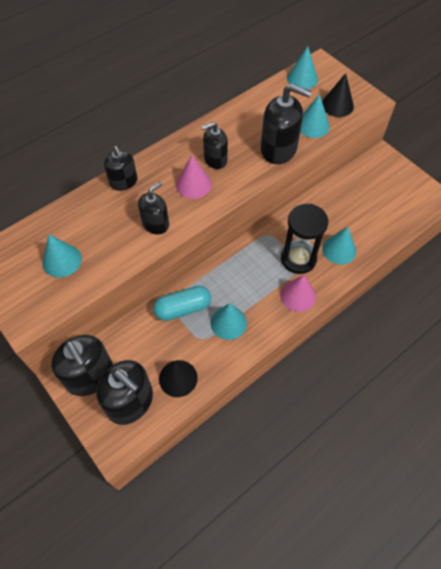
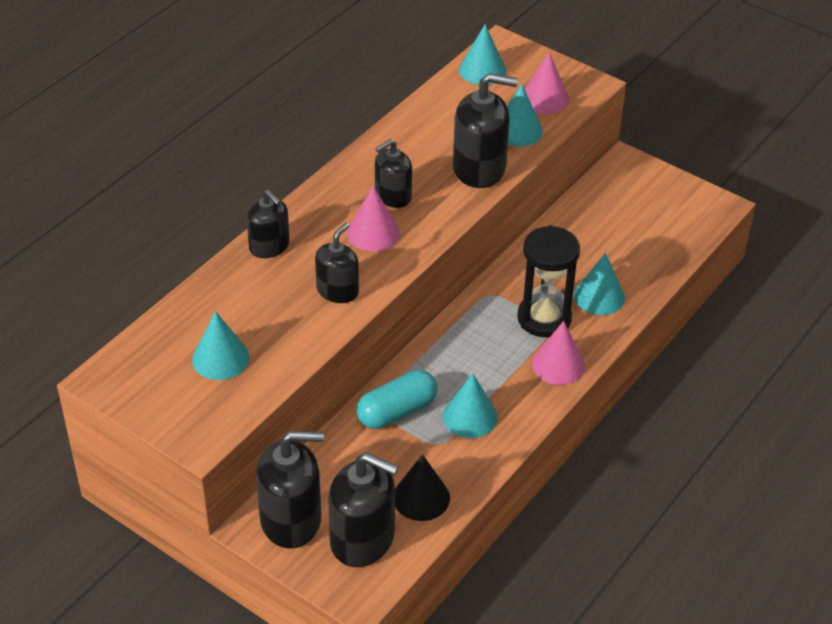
camera: 15 degrees left, 15 degrees down
(90, 376) = (291, 519): black soap dispenser -> black soap dispenser turned 45 degrees counterclockwise
(337, 105) = (544, 98): black cone -> pink cone

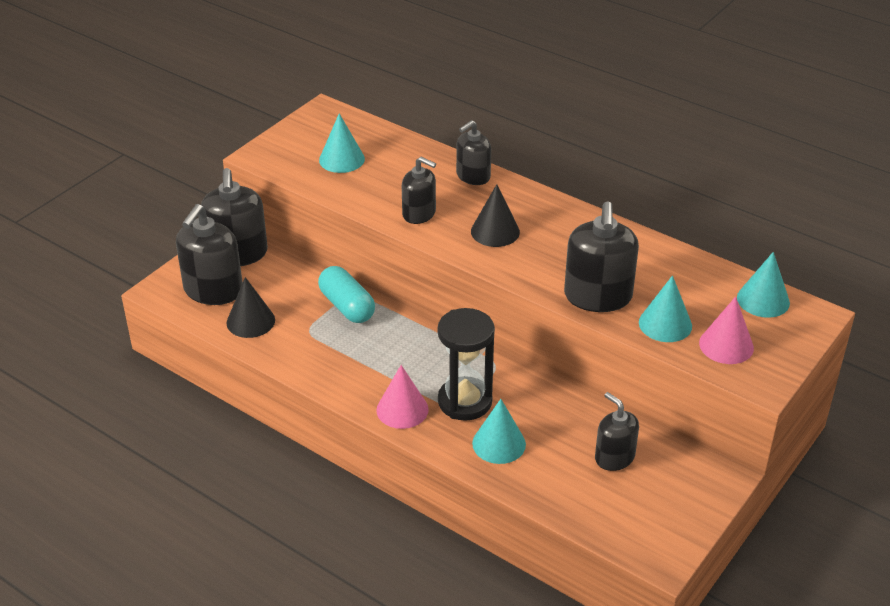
camera: 90 degrees right, 5 degrees down
(373, 233) = (495, 231): pink cone -> black cone
(393, 196) = (547, 242): black soap dispenser -> black soap dispenser (614, 457)
(470, 416) = (338, 350): turquoise cone -> none

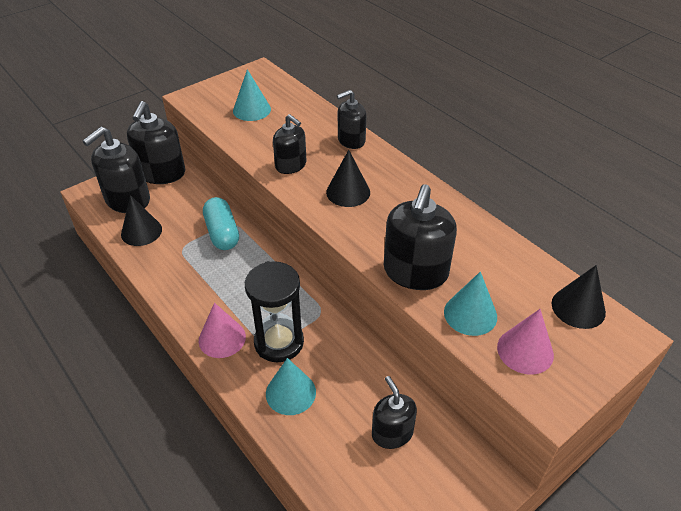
camera: 15 degrees right, 5 degrees up
(763, 300) = (578, 307): turquoise cone -> black cone

